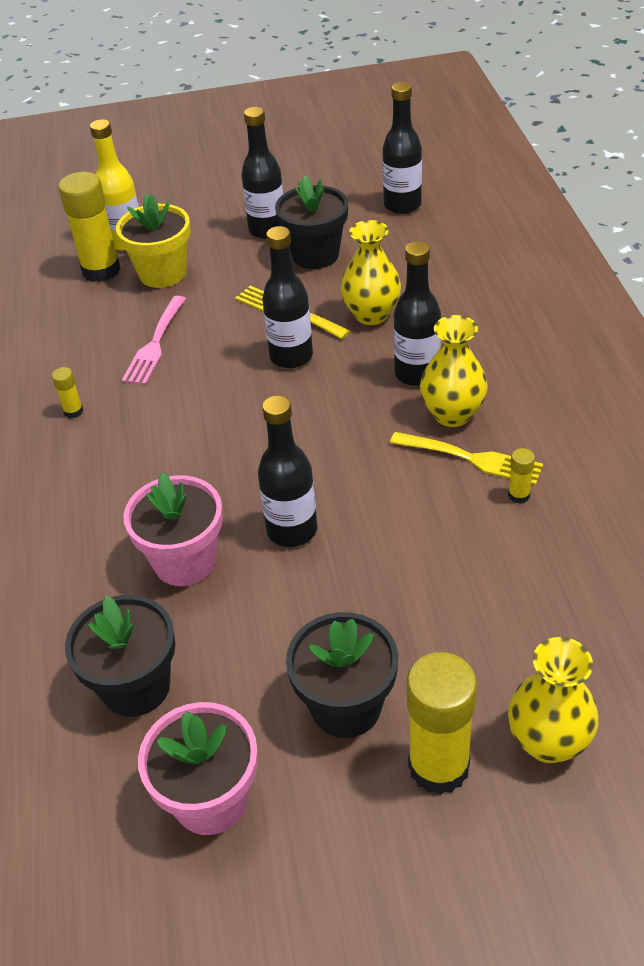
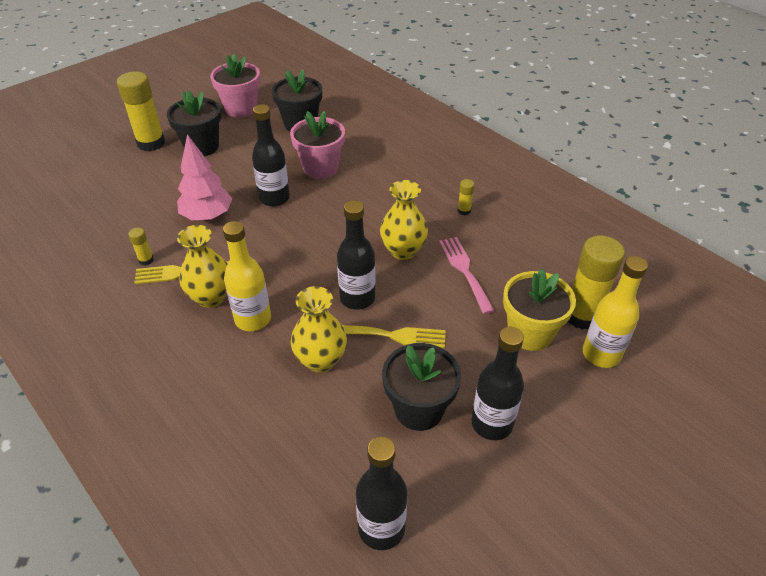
camera: 145 degrees right, 0 degrees up
(405, 537) = (207, 216): none -> pink tree
(417, 374) = (253, 319): black bottle -> yellow bottle
(548, 741) = (103, 164): yellow vase -> yellow vase (403, 251)

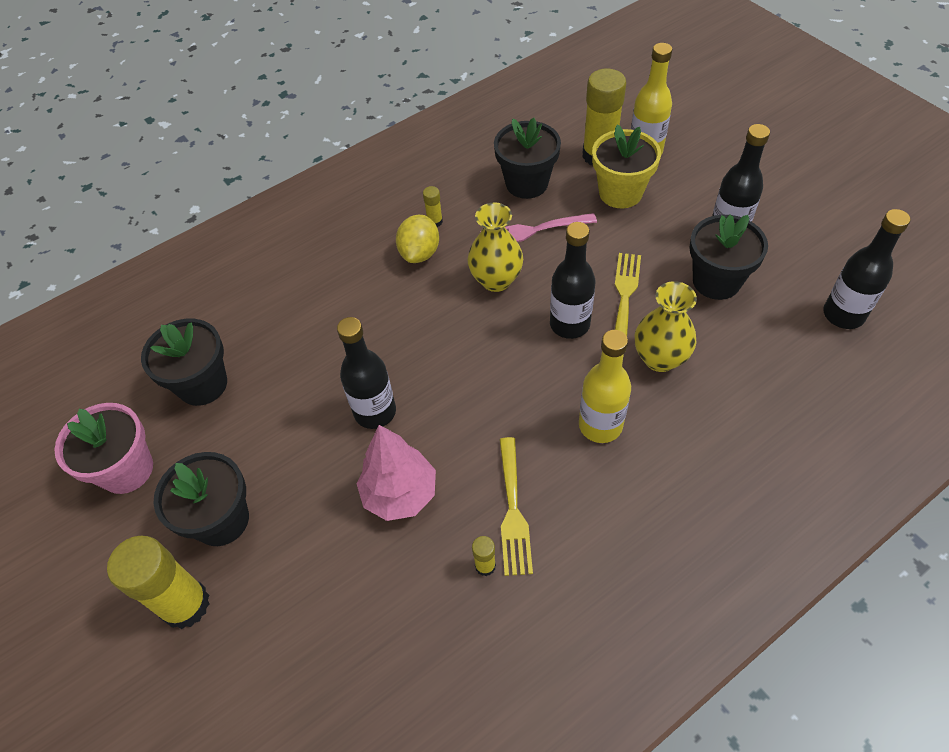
camera: 80 degrees left, 10 degrees up
(211, 297) = (562, 474): yellow vase -> none
(320, 168) = (318, 359): pink flower pot -> none
(427, 206) = (420, 253): none -> yellow lemon
(525, 264) = (526, 183): none -> black flower pot

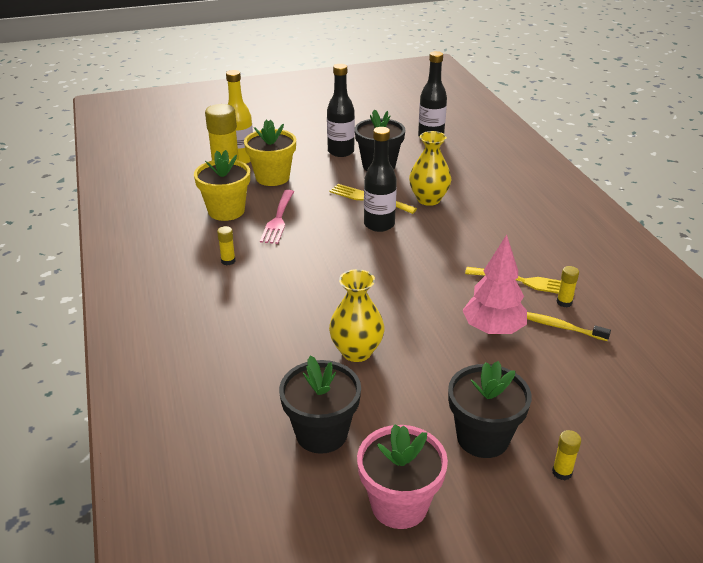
camera: 75 degrees left, 20 degrees down
(185, 604) = (562, 472): yellow glue stick -> yellow glue stick, size x0.44
(375, 412) = (410, 329): black bottle -> none
(420, 253) = (257, 275): yellow lemon -> none
(430, 569) = (561, 327): none -> yellow toothbrush
(496, 280) = (315, 245): yellow vase -> yellow vase (356, 351)
(526, 183) = (226, 211): black flower pot -> yellow flower pot
(600, 425) = (470, 233): yellow bottle -> none

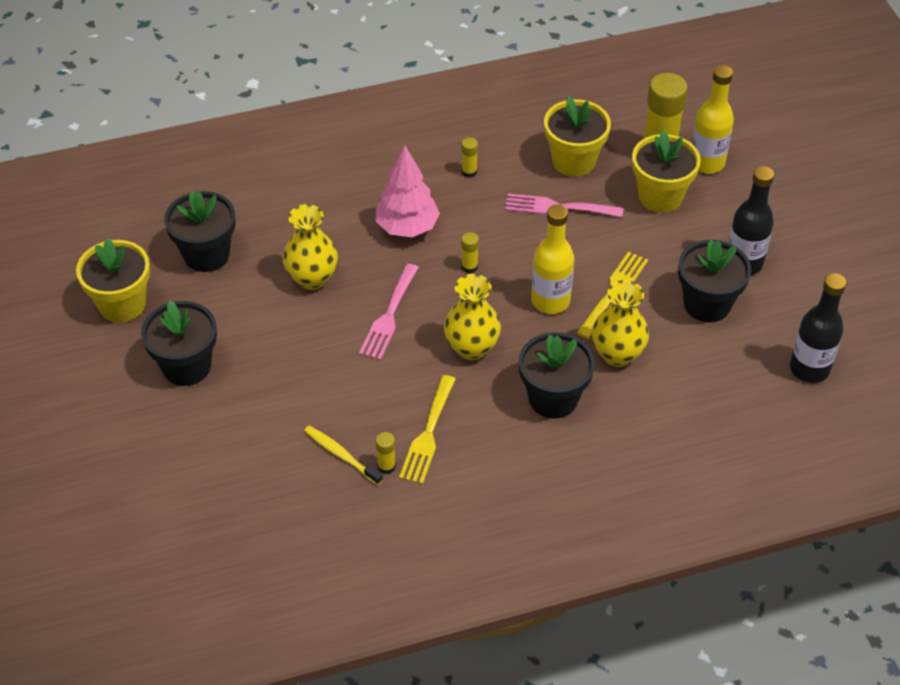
camera: 90 degrees right, 15 degrees up
(379, 224) = (550, 301): black bottle -> yellow bottle
(399, 504) = (122, 304): pink flower pot -> yellow flower pot
(401, 303) = (389, 316): none -> pink fork
(431, 261) = (471, 348): none -> yellow vase
(475, 225) = (553, 398): none -> black flower pot
(493, 330) = (339, 392): pink tree -> pink tree (407, 227)
(561, 327) = (341, 455): yellow toothbrush -> yellow toothbrush turned 75 degrees counterclockwise
(562, 472) = (138, 419): yellow glue stick -> yellow glue stick (469, 267)

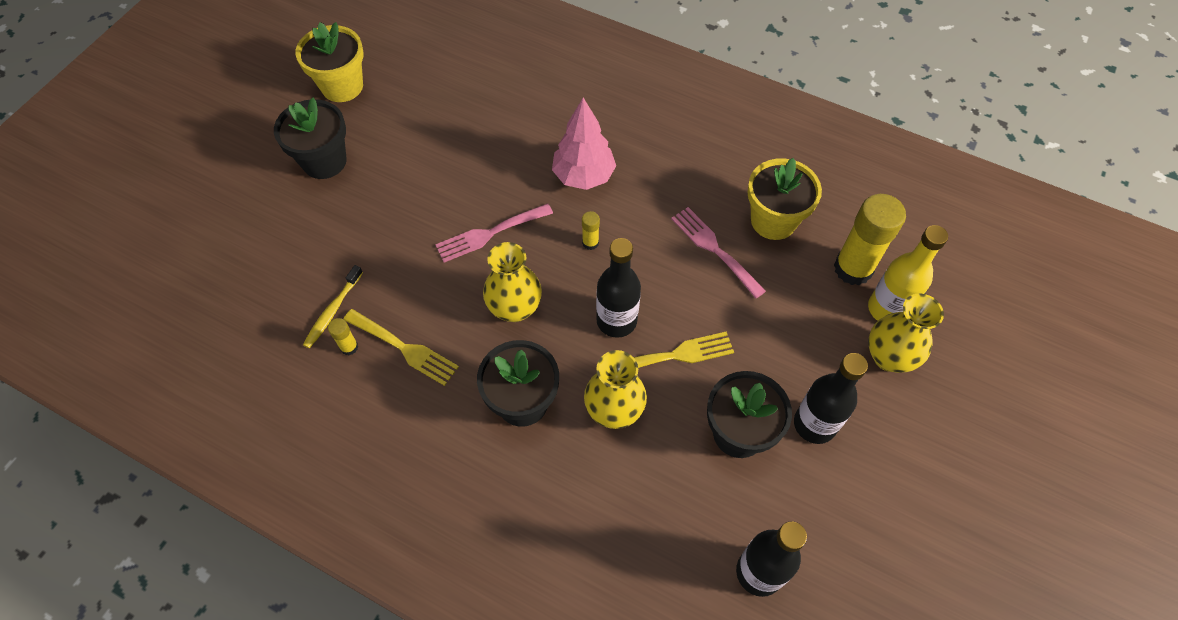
camera: 45 degrees right, 10 degrees up
(206, 254) = (431, 92): black flower pot -> none
(312, 278) = (475, 163): yellow vase -> yellow vase (889, 357)
(341, 455) = (333, 311): yellow toothbrush -> yellow toothbrush turned 150 degrees counterclockwise
(428, 434) = (404, 348): yellow fork -> yellow fork turned 120 degrees counterclockwise
(469, 172) = (680, 168): yellow glue stick -> none
(550, 301) = (616, 321): yellow bottle -> black bottle
(660, 196) = (810, 306): yellow flower pot -> none

